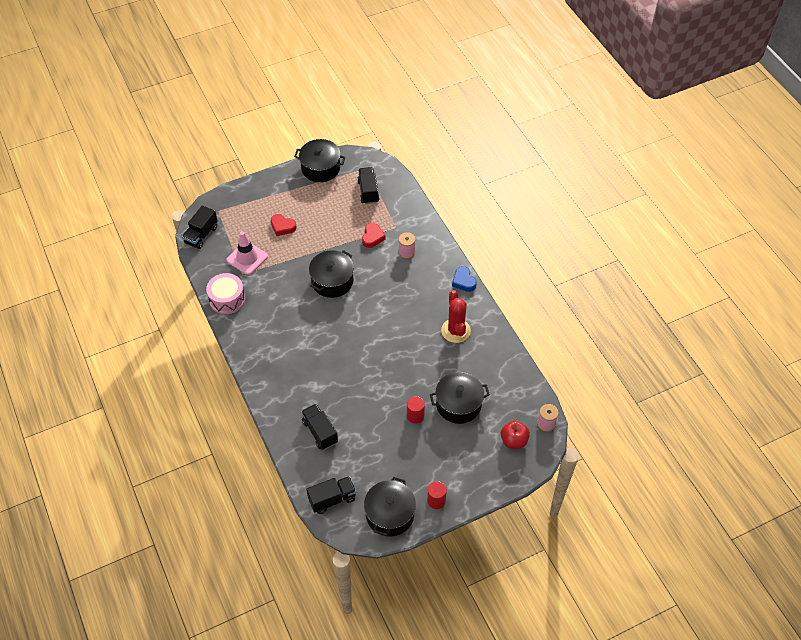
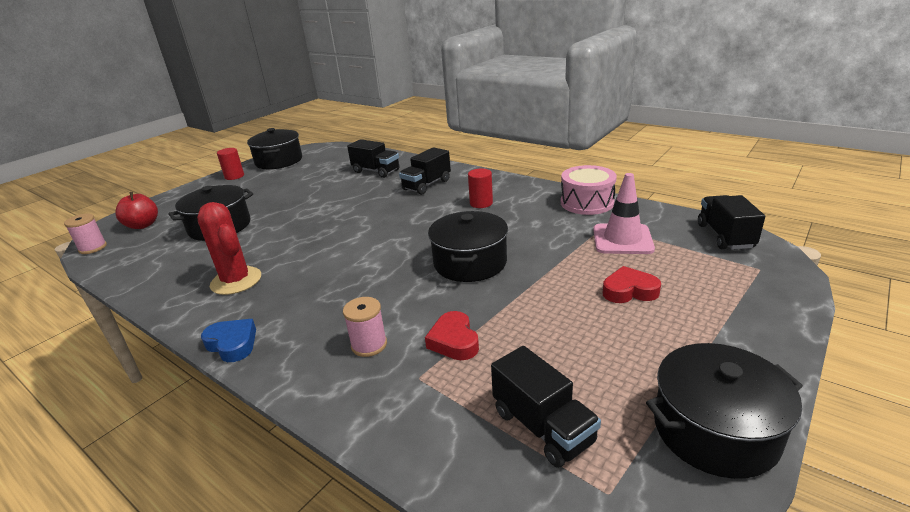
camera: 155 degrees right, 25 degrees down
(332, 499) = (337, 153): black truck -> black truck (427, 185)
(415, 416) = (274, 206): red cylinder -> red cylinder (481, 203)

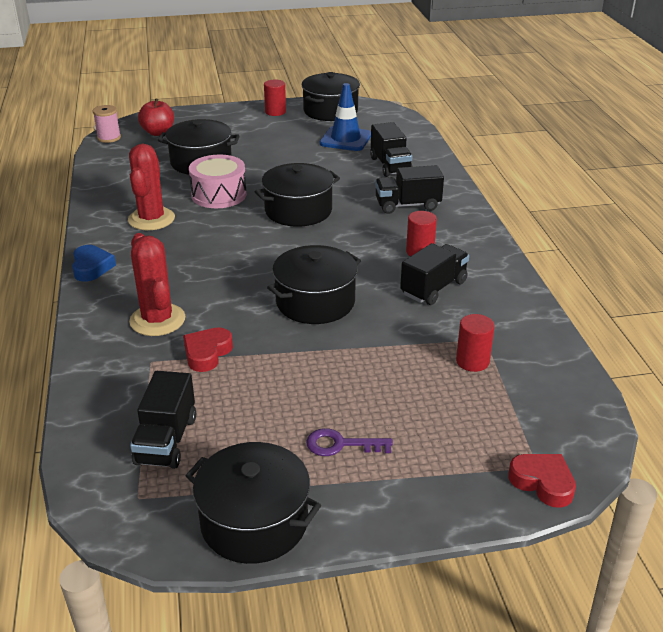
camera: 40 degrees right, 5 degrees up
(318, 170) = (345, 139): none -> blue traffic cone
(356, 220) = (298, 211): none -> black pot
(369, 345) = (157, 320): pink spool -> red cactus
(587, 202) = (515, 307): pink drum -> pink drum (219, 195)
(622, 239) = (472, 361): pink traffic cone -> red cylinder
(629, 291) = (387, 404): red heart -> red heart (542, 483)
(655, 333) = (341, 444): none -> purple key
(725, 236) = (574, 420): black truck -> black truck (433, 288)

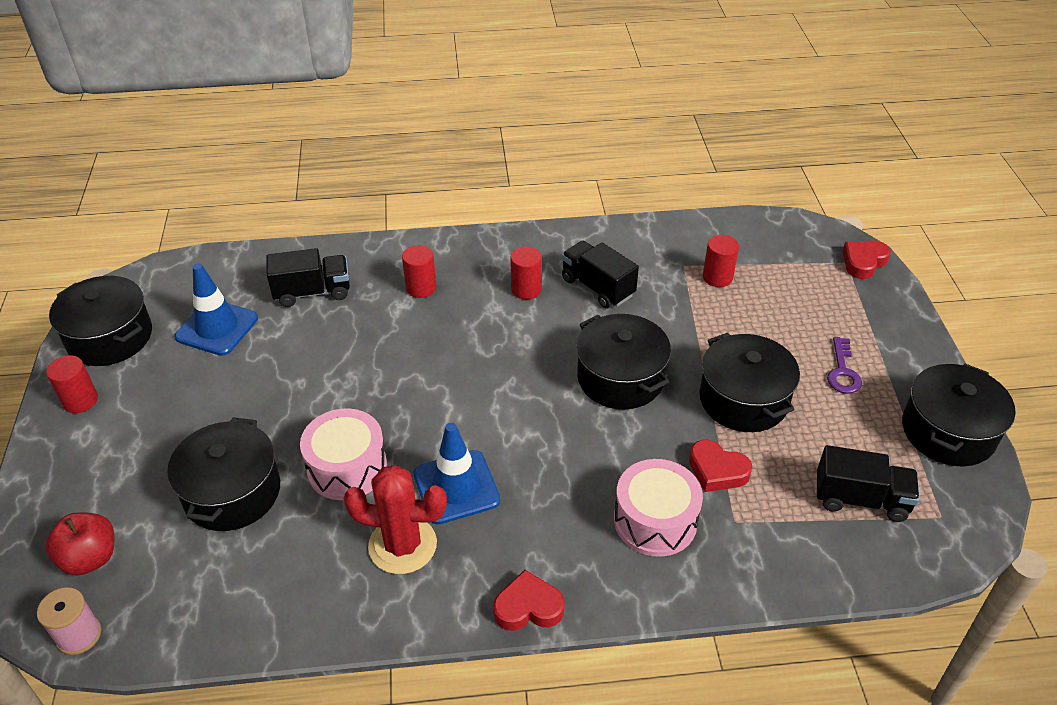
camera: 85 degrees left, 10 degrees up
(91, 267) = (528, 607): blue heart -> red heart
(157, 320) = (655, 520): red cactus -> pink drum
(199, 234) = (456, 487): none -> blue traffic cone
(298, 211) = (412, 384): black pot -> black pot (743, 399)
(407, 205) = (421, 288): black truck -> red cylinder

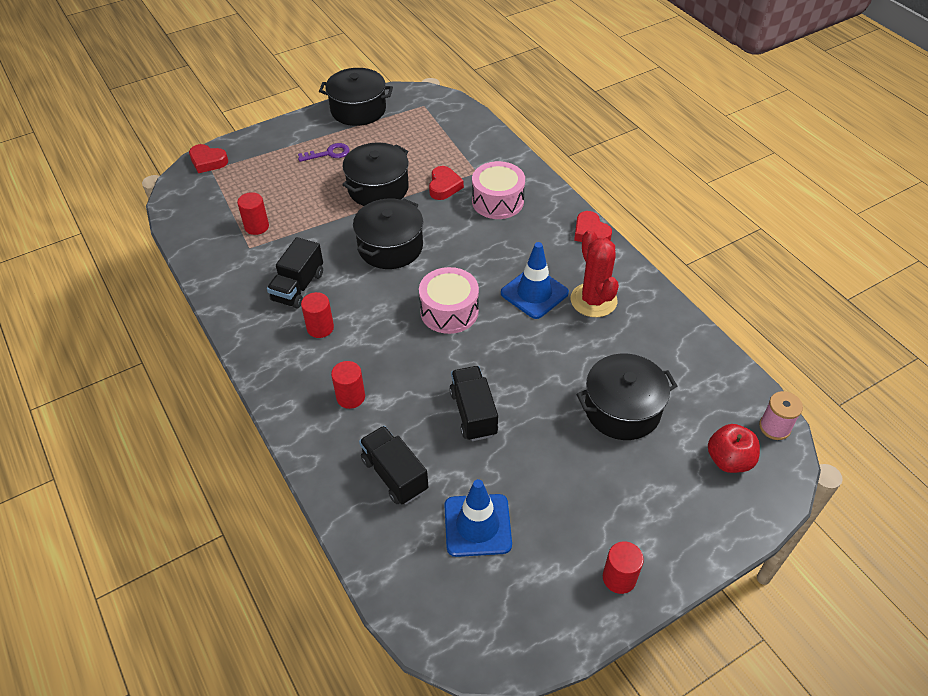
camera: 115 degrees left, 5 degrees up
(110, 337) = (539, 612): black pot -> none
(347, 467) = (558, 355): pink drum -> pink drum (449, 311)
(860, 499) = (429, 132): black truck -> black truck (473, 413)

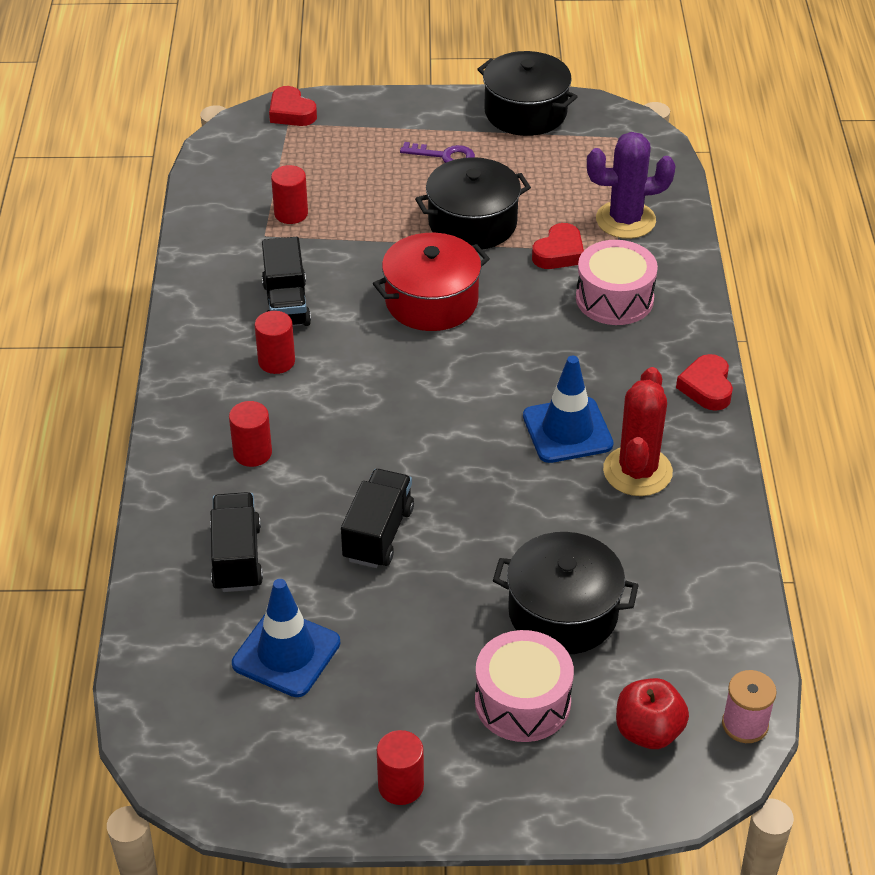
camera: 30 degrees right, 5 degrees down
(298, 287) = (286, 304): black truck -> black truck turned 60 degrees counterclockwise
(390, 247) = (431, 301): black pot -> red pot
(449, 311) = (443, 407): pink drum -> pink drum (522, 701)
(467, 152) = (625, 220): none -> purple cactus

